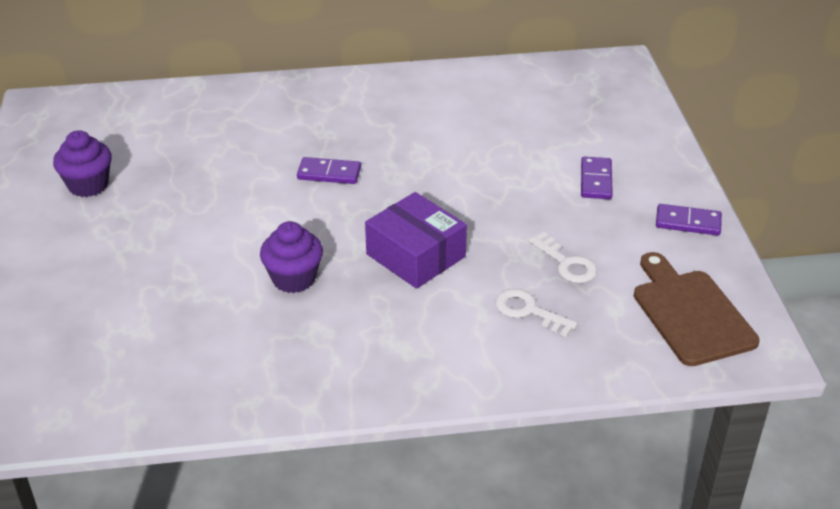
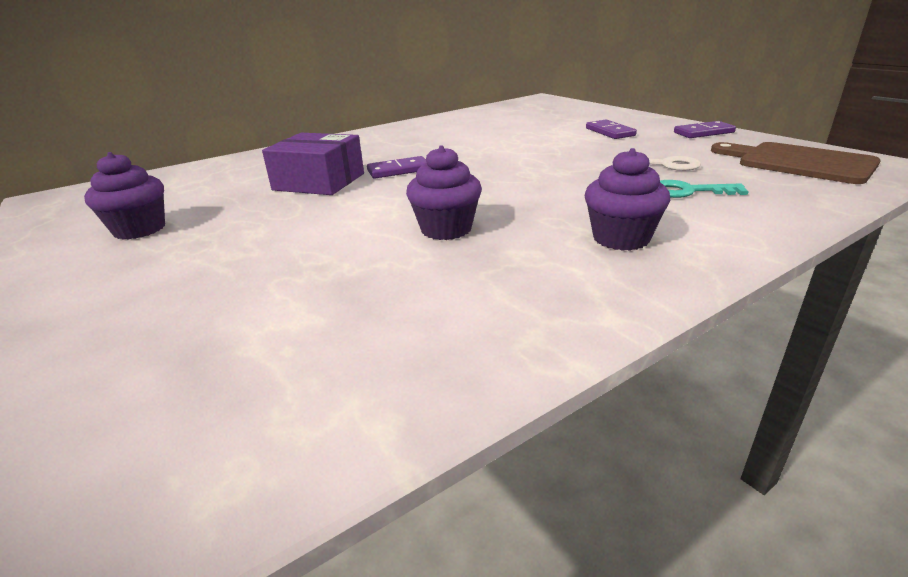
camera: 25 degrees left, 10 degrees down
(402, 343) = (621, 238): none -> purple cupcake
(415, 255) = (541, 189): purple box -> purple box (319, 182)
(529, 311) = (689, 191): white key -> turquoise key

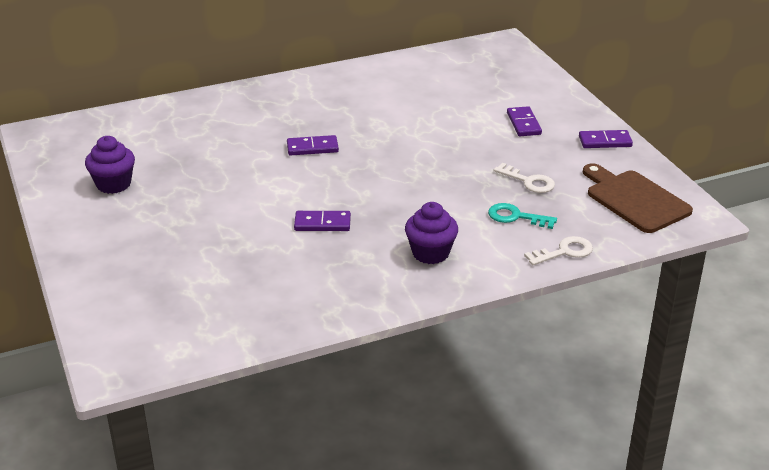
camera: 10 degrees right, 5 degrees up
(319, 182) = (245, 151): purple box -> none
(446, 229) = (322, 223): purple cupcake -> purple domino
(792, 213) = (564, 252): none -> white key

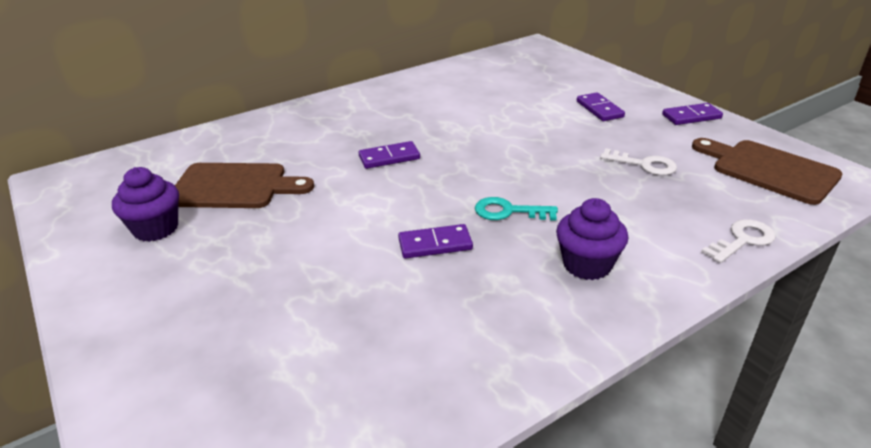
camera: 10 degrees left, 0 degrees up
(178, 157) = (234, 186): none -> brown cutting board
(516, 217) = (658, 205): turquoise key -> turquoise key (509, 211)

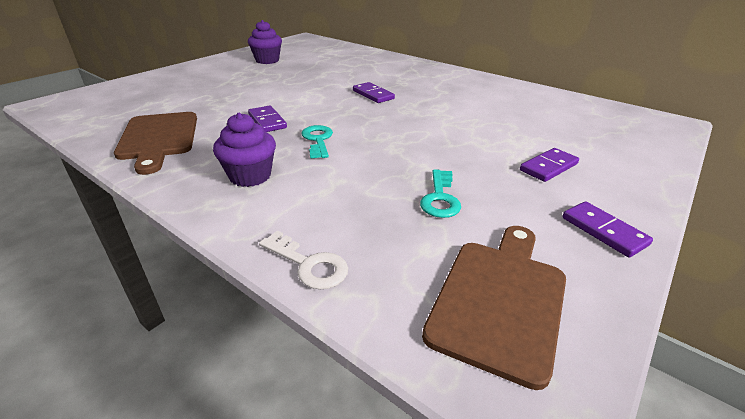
camera: 70 degrees right, 0 degrees up
(234, 186) = (314, 66): brown cutting board -> brown cutting board (158, 138)
(644, 164) = (440, 198): white key -> turquoise key

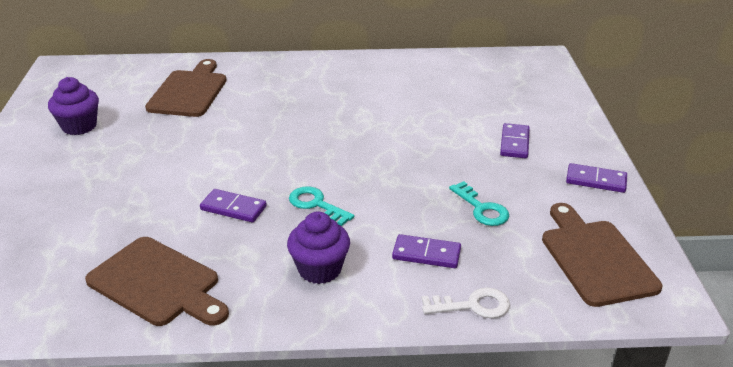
camera: 40 degrees left, 0 degrees up
(349, 63) = (189, 91): none -> brown cutting board
(373, 95) = (283, 127): purple domino -> purple domino (426, 254)

